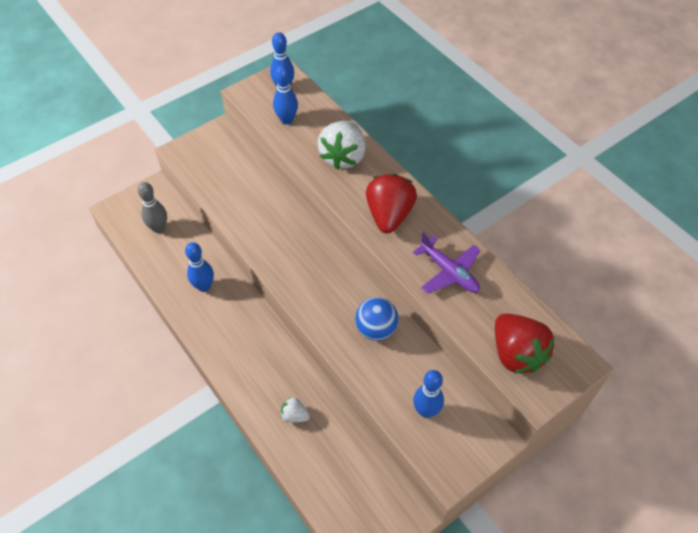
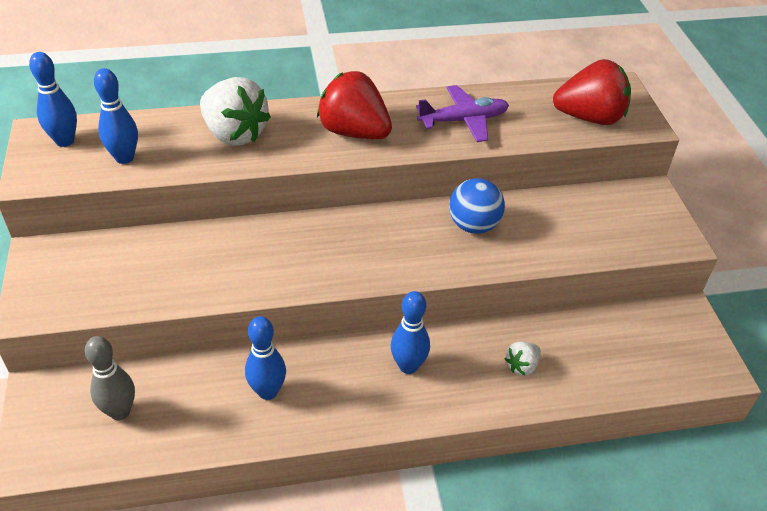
camera: 65 degrees left, 10 degrees down
(426, 411) = (598, 228): blue bowling pin -> blue bowling pin (408, 366)

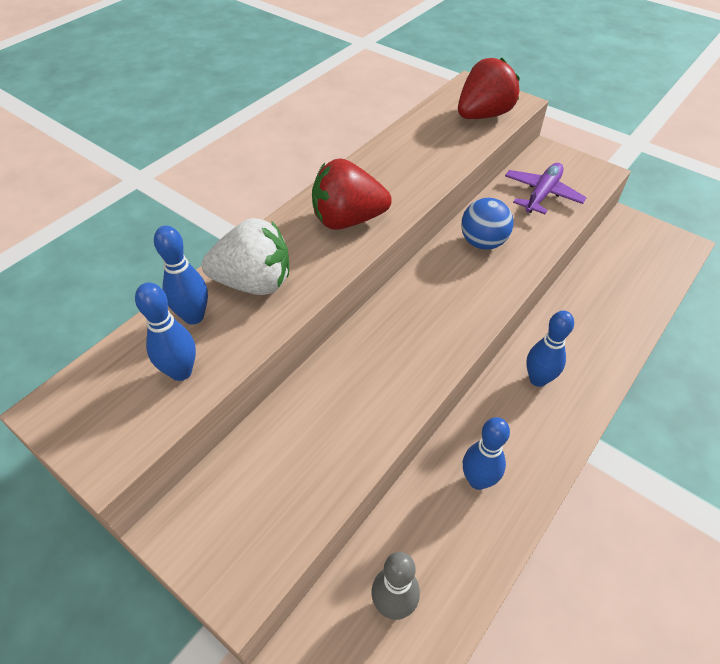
camera: 40 degrees left, 5 degrees up
(65, 141) = (94, 398): blue bowling pin -> blue bowling pin (194, 316)
(464, 120) = (411, 163): purple plane -> purple plane (542, 194)
(522, 366) = (596, 323): white strawberry -> none

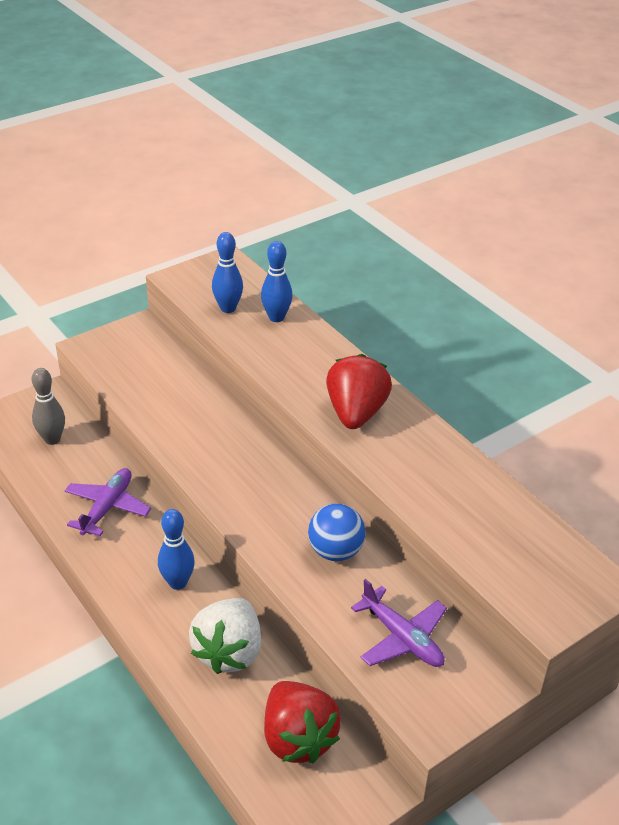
camera: 105 degrees right, 10 degrees down
(254, 282) = (298, 349): white strawberry -> white strawberry (229, 652)
(478, 480) = (107, 507): blue bowling pin -> purple plane
(483, 115) = (521, 571): red strawberry -> red strawberry (298, 738)

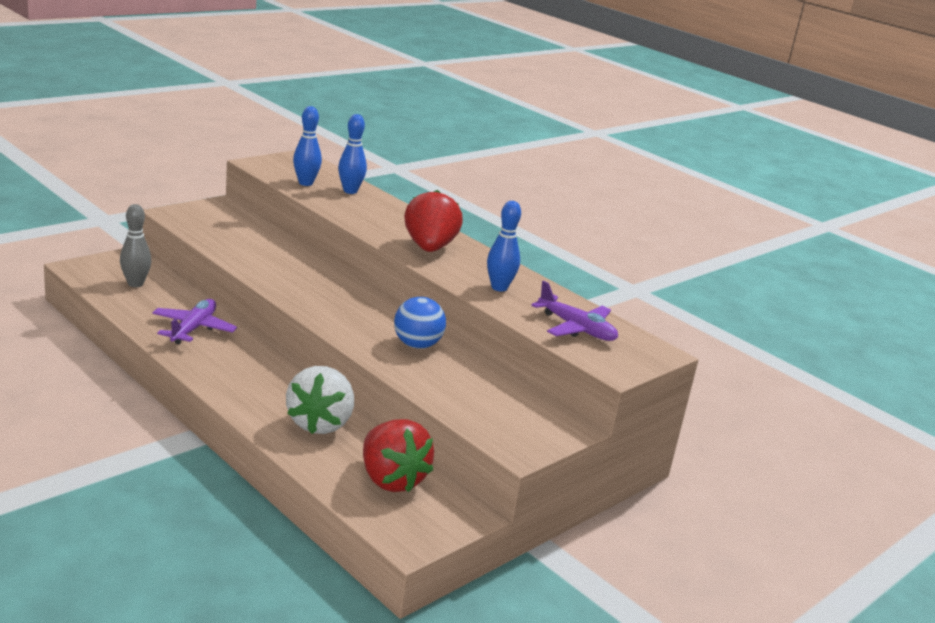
camera: 10 degrees left, 15 degrees down
(178, 582) = (266, 378): blue bowling pin -> blue bowling pin (499, 288)
(402, 638) = (485, 398): purple plane -> purple plane (577, 328)

